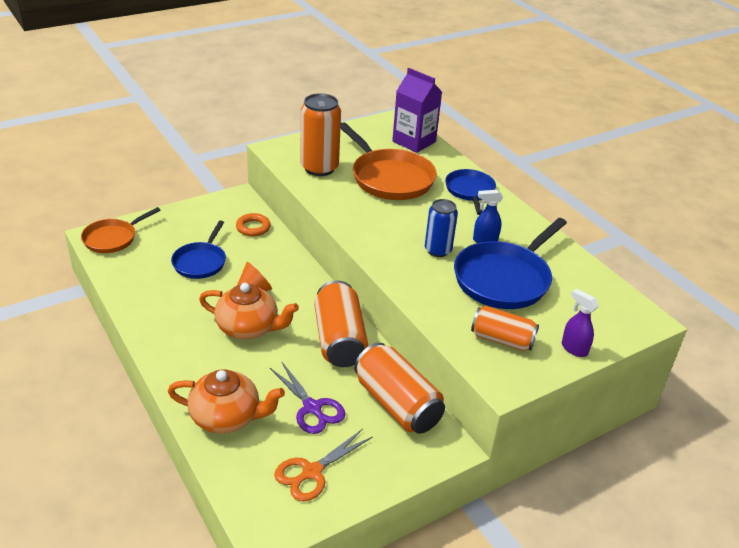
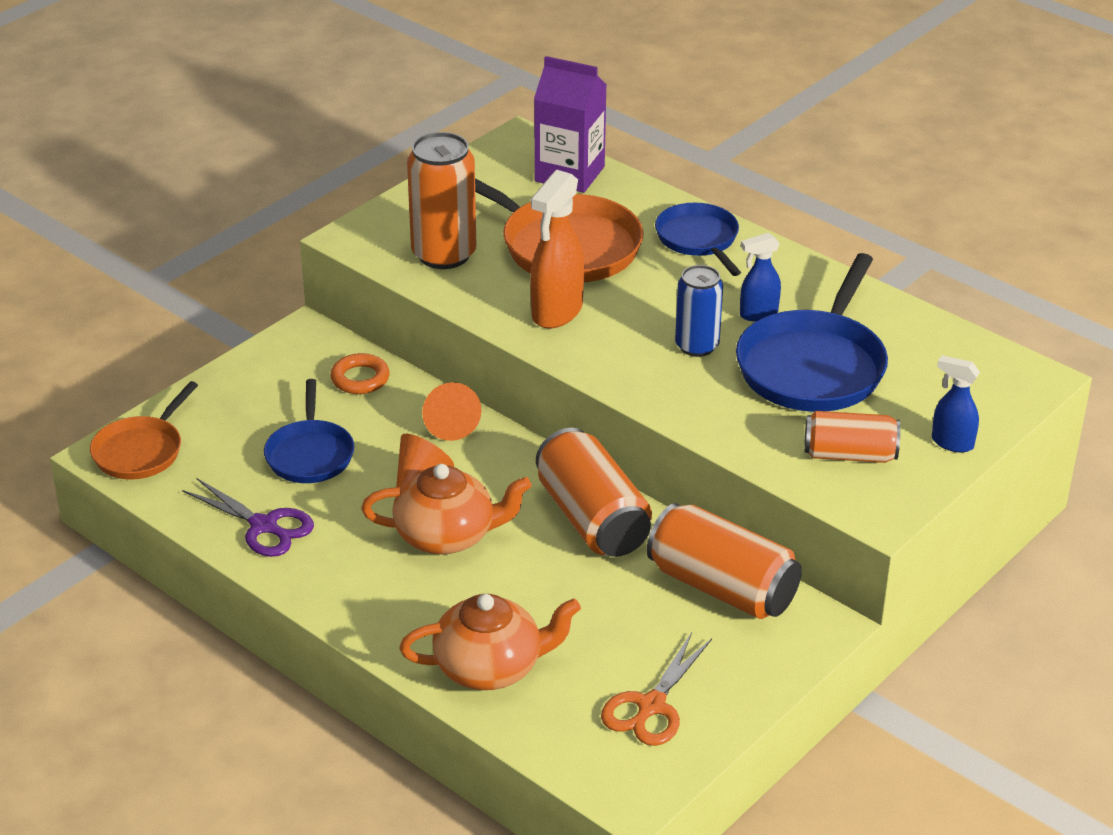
camera: 15 degrees left, 0 degrees up
(287, 264) = (450, 424): none -> orange cone
(312, 408) = (606, 624): purple scissors -> purple scissors (264, 526)
(365, 212) = (556, 312): none -> orange spray bottle
(574, 348) = (951, 443): purple spray bottle -> blue spray bottle

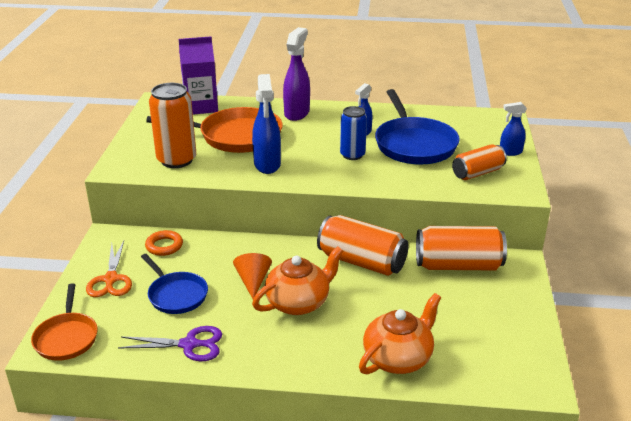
camera: 35 degrees left, 5 degrees down
(450, 424) = (238, 248): orange cone -> none
(556, 312) = (267, 165): orange spray bottle -> blue spray bottle
(651, 706) = (496, 336): orange scissors -> orange scissors (111, 279)
(699, 239) = (297, 113): blue pan -> purple spray bottle

